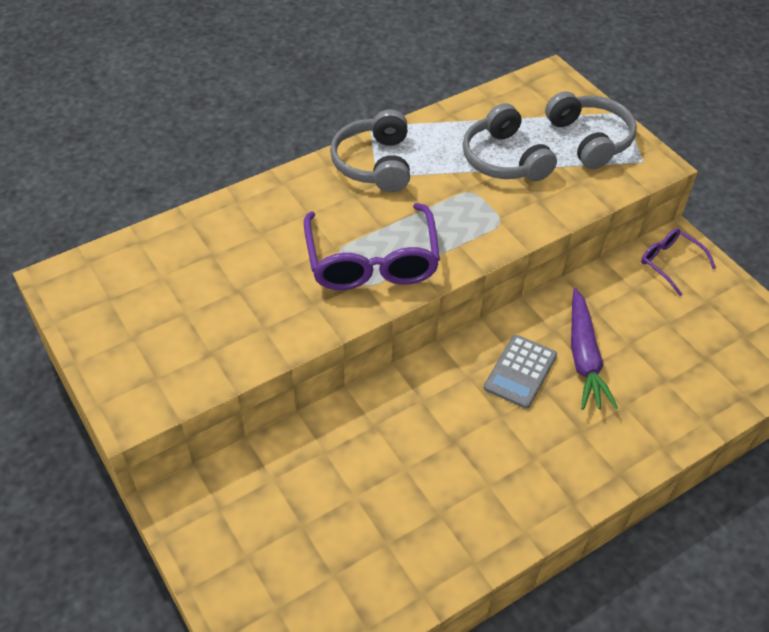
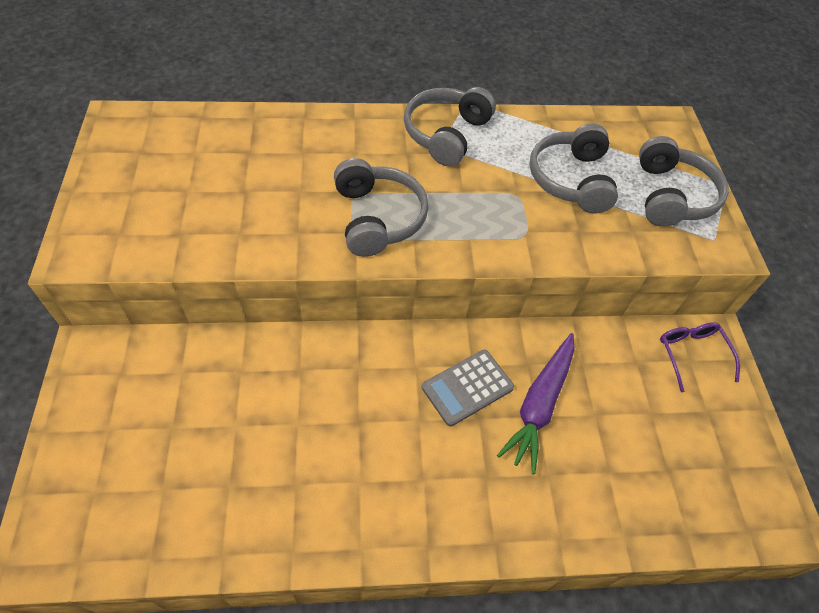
camera: 25 degrees right, 5 degrees up
(372, 261) = (378, 218): purple glasses -> grey headphones

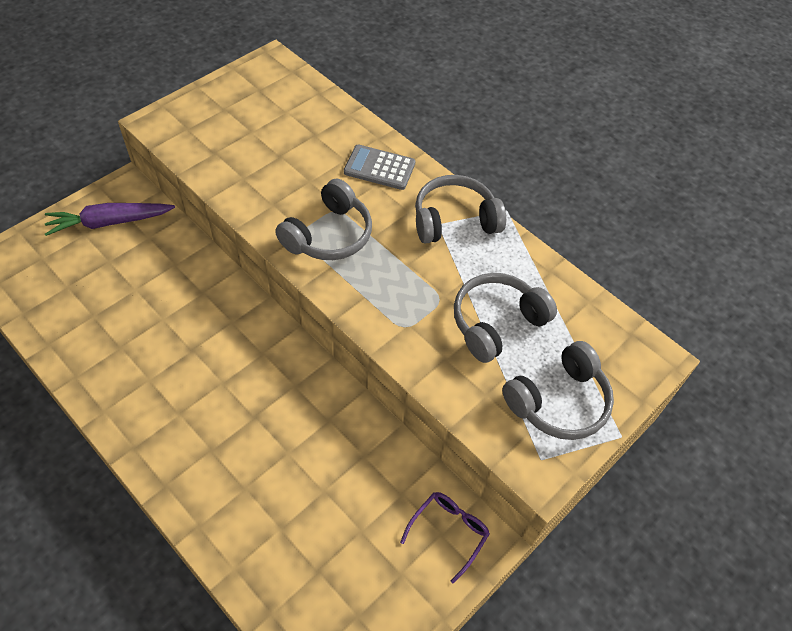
camera: 50 degrees right, 0 degrees up
(467, 387) = (273, 394): grey calculator -> grey calculator (379, 168)
(539, 405) = (299, 448): purple carrot -> purple carrot (109, 222)

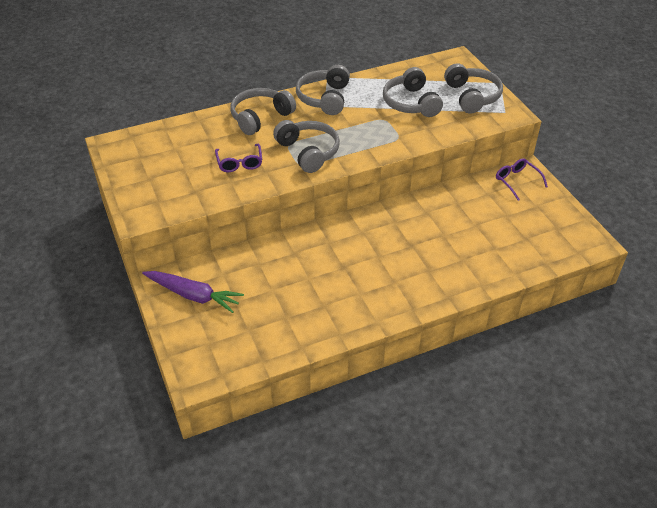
camera: 65 degrees left, 10 degrees down
(109, 222) = (193, 295): purple carrot -> purple carrot turned 75 degrees counterclockwise
(280, 175) = (239, 163): none -> purple glasses
(379, 168) = (260, 117): grey calculator -> grey headphones

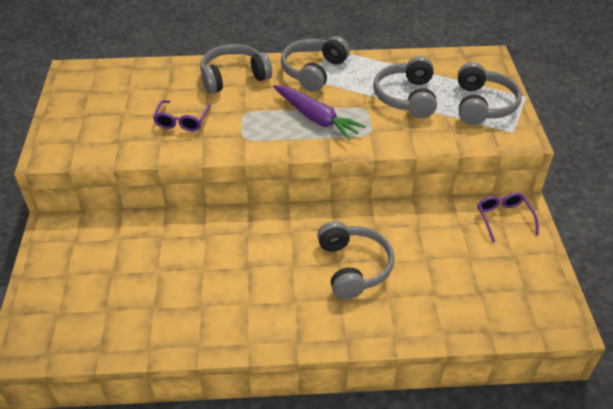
camera: 20 degrees right, 0 degrees up
(193, 295) = (75, 253): purple carrot -> purple carrot (316, 118)
(308, 152) = (261, 126): grey headphones -> grey headphones (353, 267)

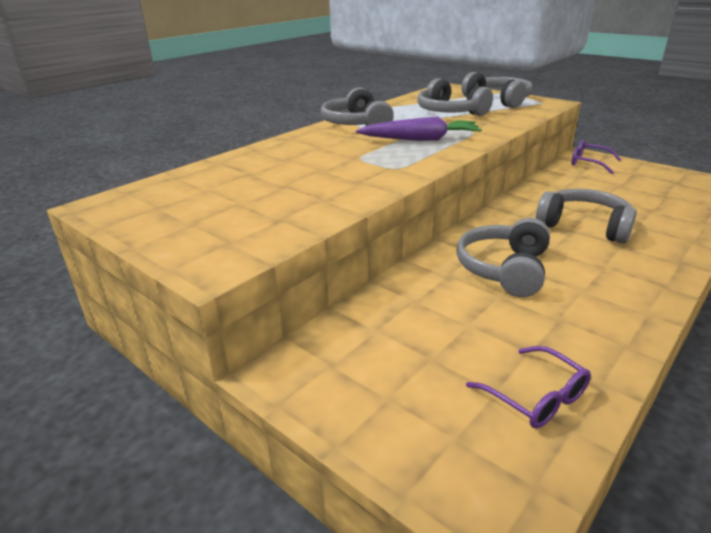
camera: 45 degrees left, 15 degrees down
(182, 121) = (316, 182): purple glasses -> purple glasses (536, 397)
(233, 77) = (298, 147): grey headphones -> grey headphones (504, 269)

